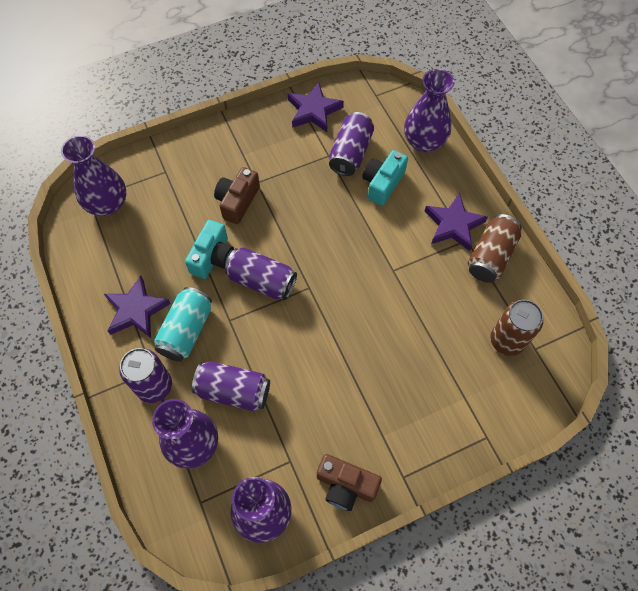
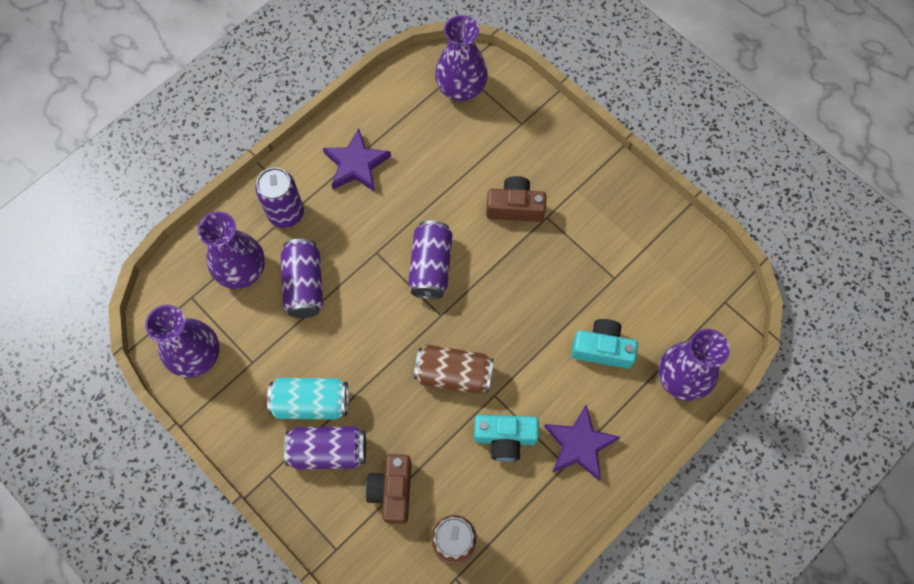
camera: 70 degrees right, 5 degrees up
(186, 331) = (351, 218): turquoise can -> turquoise can (311, 403)
(213, 257) = (440, 209): turquoise camera -> turquoise camera (505, 438)
(313, 111) = (669, 240): purple star -> none
(346, 485) = (244, 422): brown camera -> brown camera (392, 491)
(350, 153) = (628, 300): purple can -> purple can (328, 451)
(490, 256) = (554, 498): brown can -> brown can (453, 374)

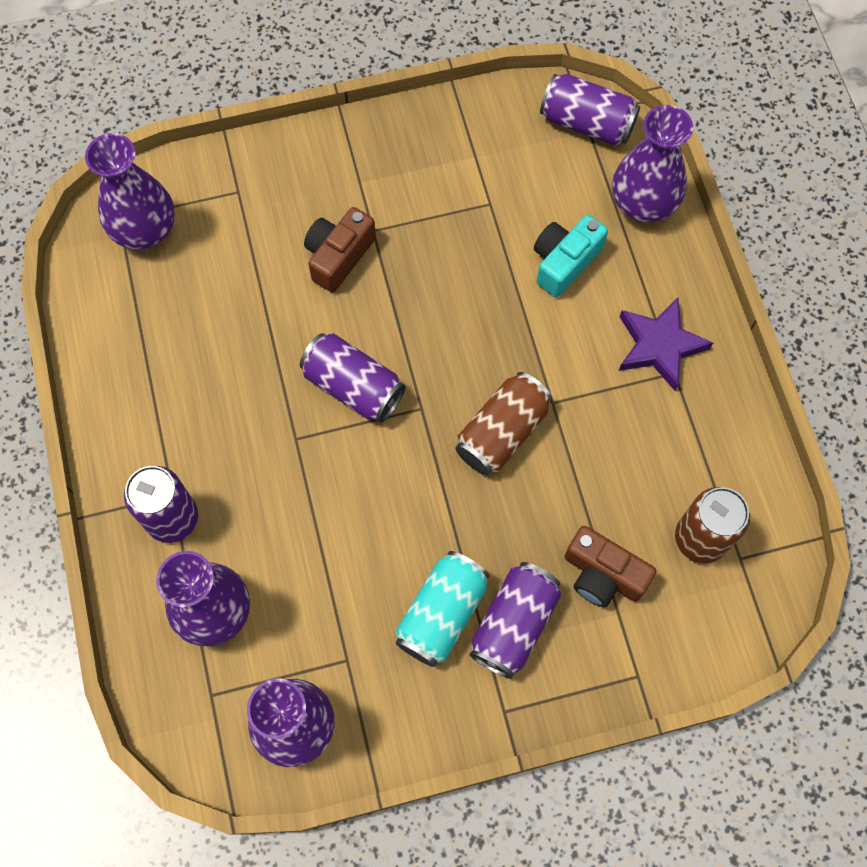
camera: 60 degrees left, 0 degrees up
(304, 285) = (284, 545): purple can -> purple can (587, 123)
(356, 164) = (163, 401): purple star -> none
(505, 438) = (609, 418): turquoise camera -> none

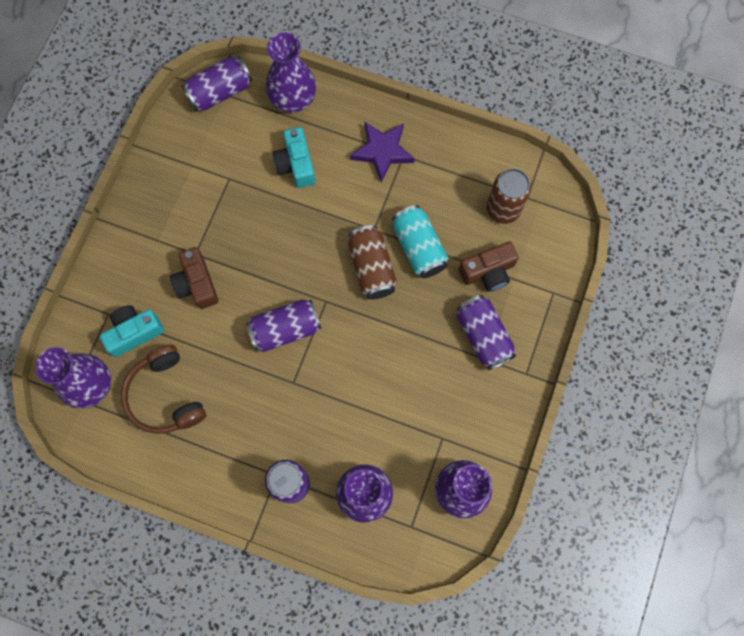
camera: 55 degrees left, 5 degrees up
(185, 313) = (165, 396): none -> brown headphones
(235, 232) = (134, 332): none -> turquoise camera
(441, 614) = (451, 370): turquoise can -> turquoise can (419, 248)

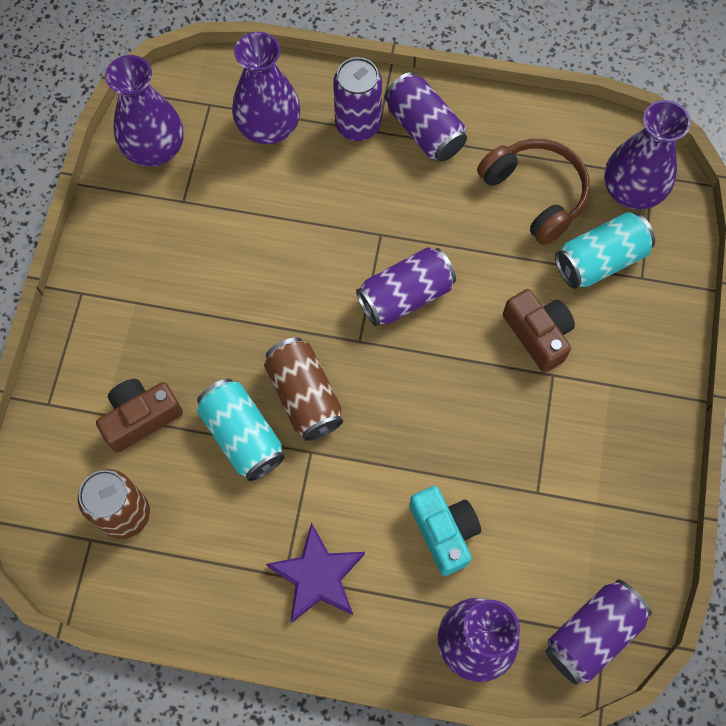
camera: 170 degrees right, 5 degrees down
(134, 332) = (600, 260): turquoise camera -> turquoise can
(483, 336) = (141, 330): purple can -> purple can (424, 130)

